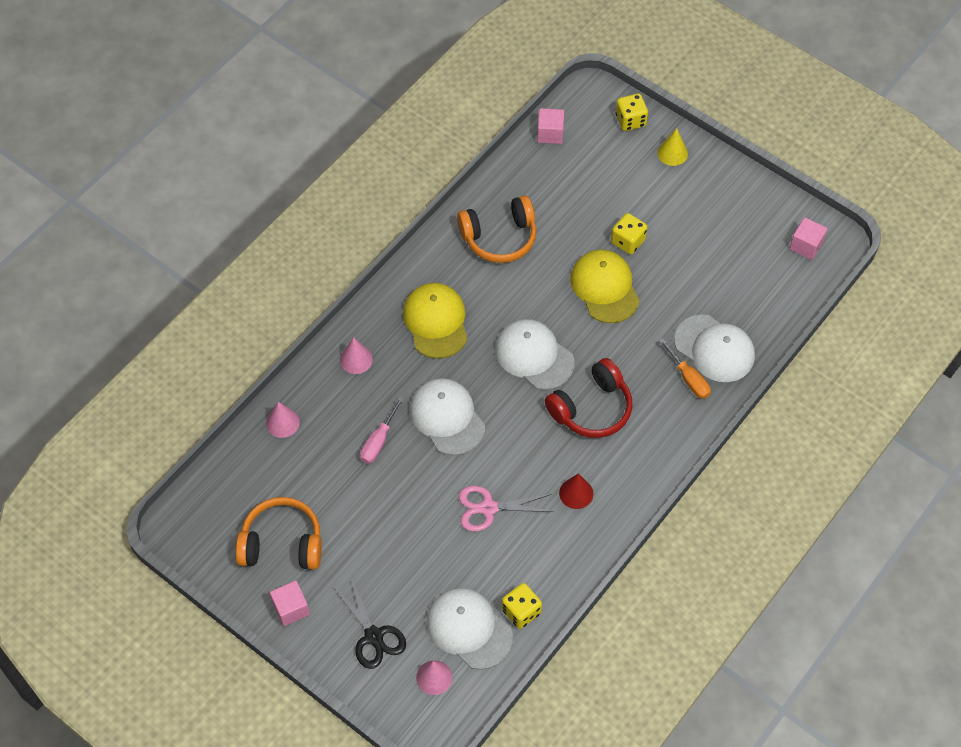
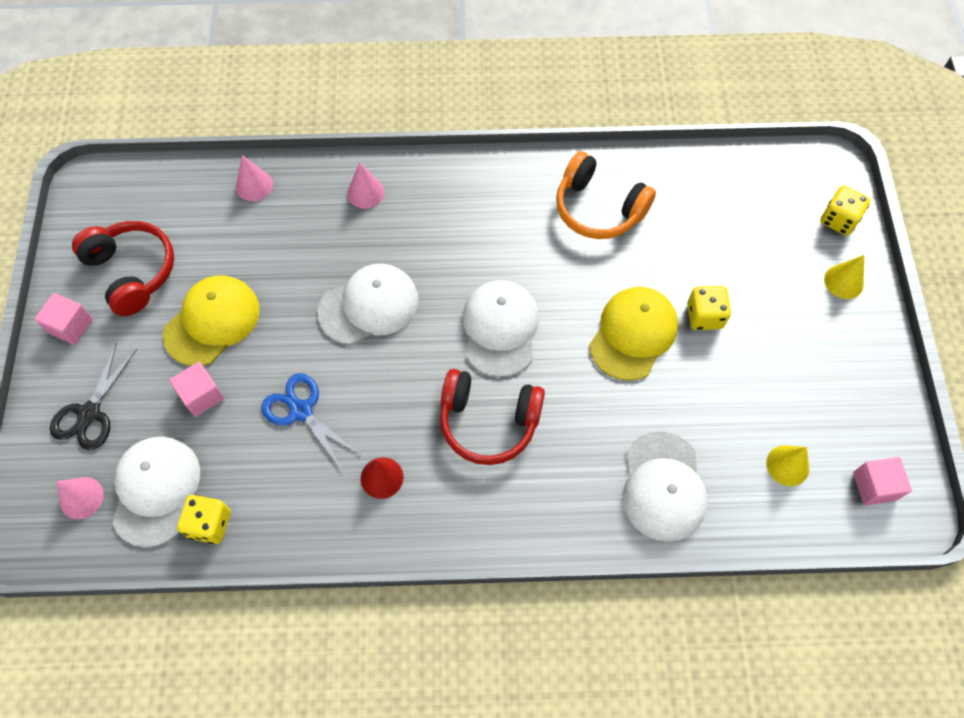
camera: 50 degrees right, 5 degrees up
(282, 543) = (132, 272): orange headphones -> red headphones
(379, 441) = (298, 270): pink screwdriver -> none
(436, 322) = (461, 224): yellow cap -> yellow cap (212, 322)
(447, 418) = (369, 306): white cap -> white cap turned 45 degrees clockwise
(488, 508) = (301, 411): pink scissors -> blue scissors
(550, 133) = (750, 167): pink cube -> pink cube (202, 395)
(688, 378) = (605, 487): orange screwdriver -> none
(757, 277) = (787, 465): none -> yellow cone

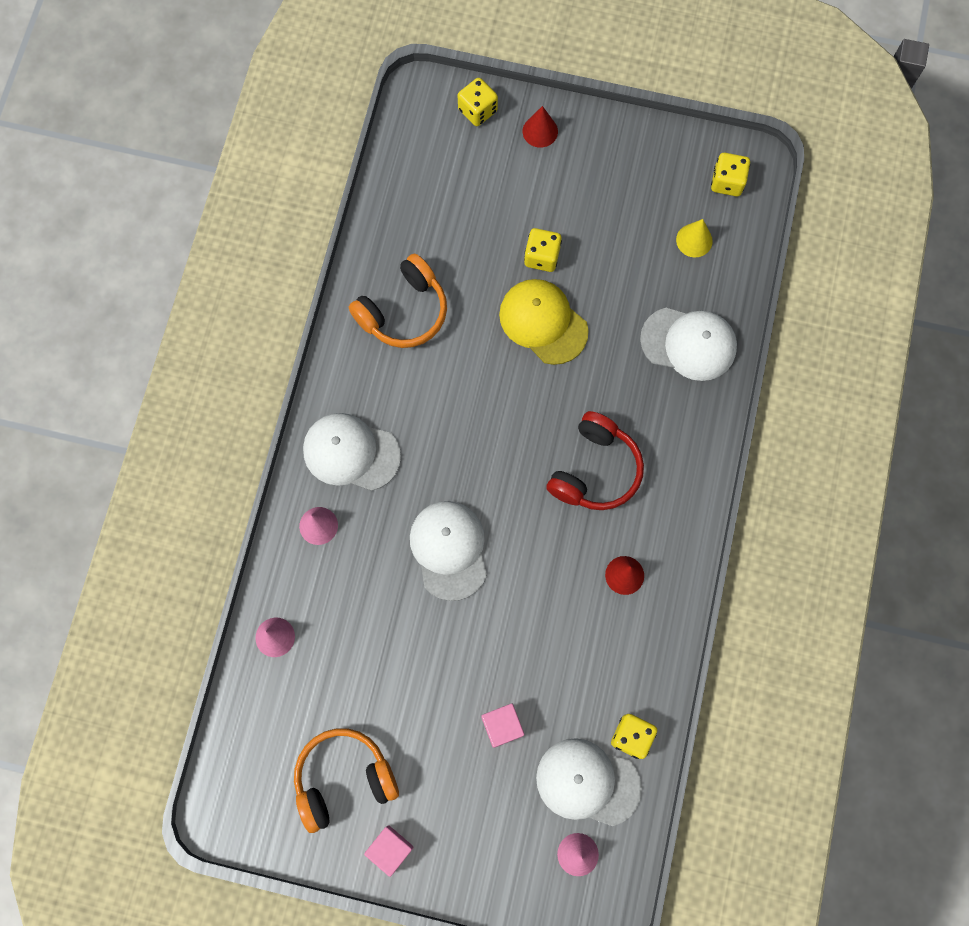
camera: 75 degrees left, 10 degrees up
(89, 413) = (493, 838): black scissors -> none
(132, 272) = (344, 779): red headphones -> orange headphones
(212, 322) = (425, 704): yellow cap -> none
(301, 411) = (542, 635): blue scissors -> none
(500, 329) = (506, 436): white cap -> white cap (351, 453)
(843, 281) = (540, 131): yellow cone -> red cone
(874, 486) = (727, 182): pink cube -> yellow dice

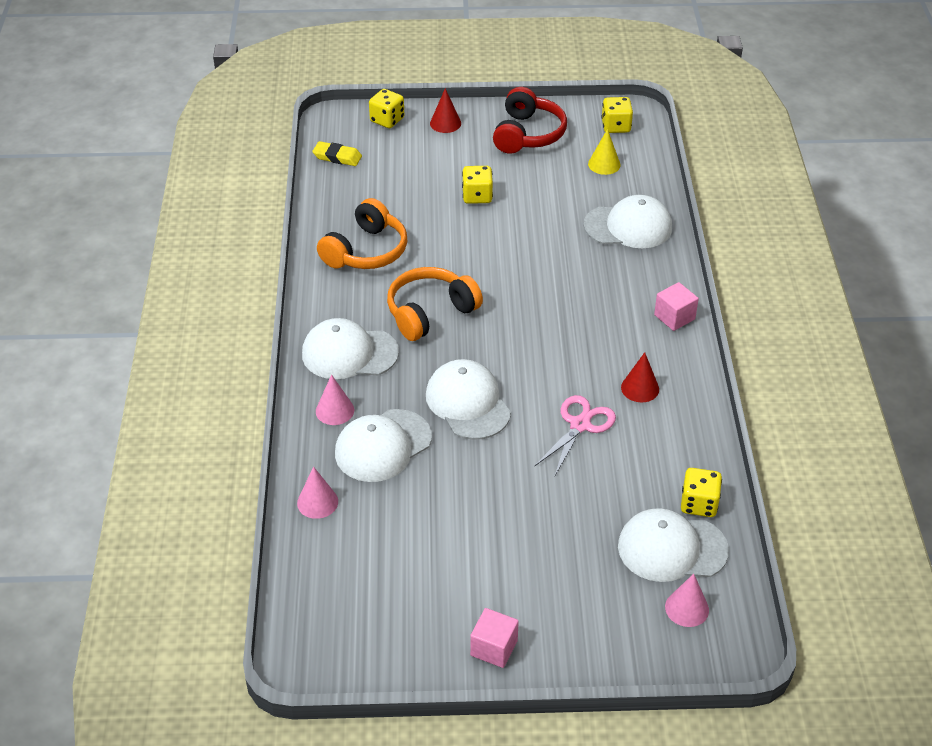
camera: 15 degrees left, 30 degrees down
(344, 779) = (425, 600): orange headphones -> orange headphones (430, 313)
(353, 583) = (383, 446): none -> white cap
(409, 158) = (337, 157): none -> yellow eraser
(502, 726) = (570, 523): pink cube -> pink cube (674, 317)
(543, 322) = (495, 236): yellow cap -> none
(550, 607) = (580, 425): none -> pink scissors
(595, 470) = (581, 322): red headphones -> red headphones (527, 134)

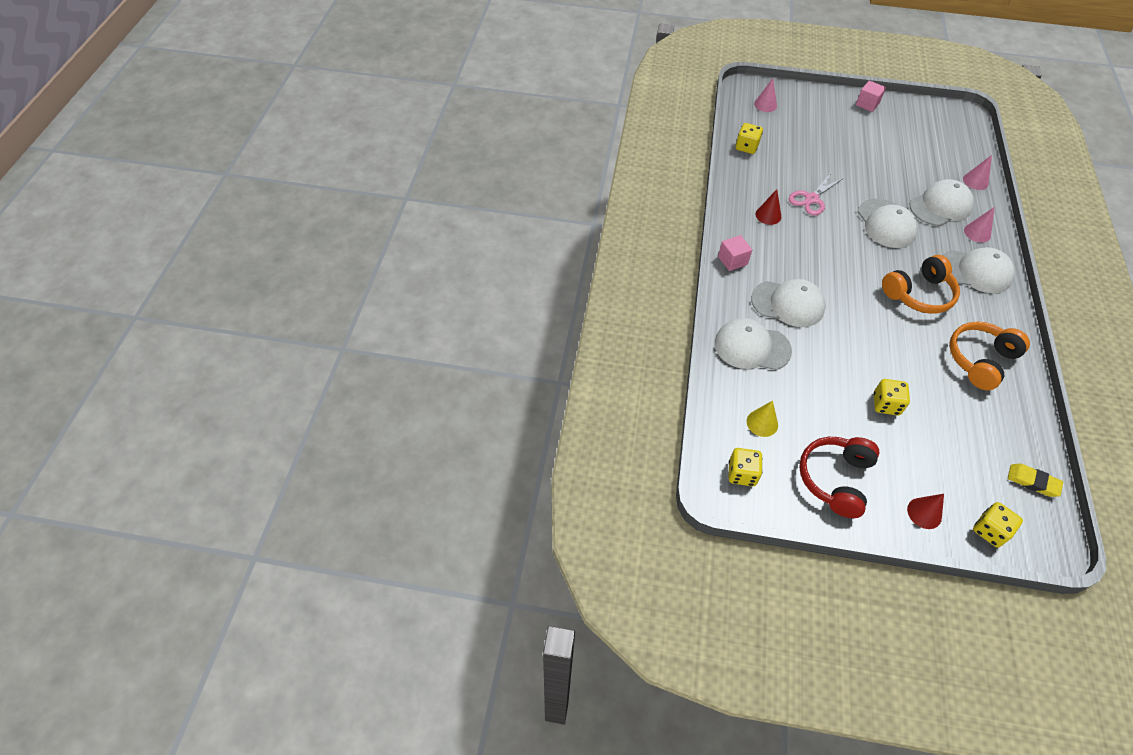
camera: 170 degrees left, 10 degrees up
(672, 548) = (767, 129): white cap -> white cap (788, 304)

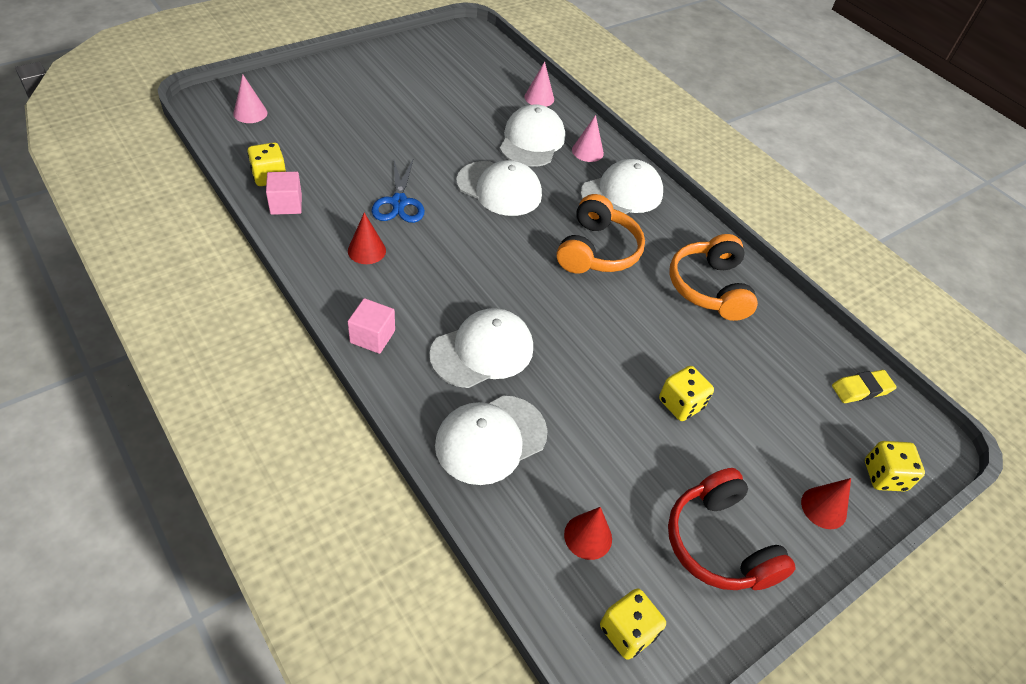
camera: 50 degrees left, 5 degrees down
(762, 423) = (588, 536): yellow cone -> red cone
(811, 199) = (399, 202): pink scissors -> blue scissors
(867, 104) = (366, 62): pink cube -> pink cube (286, 204)

